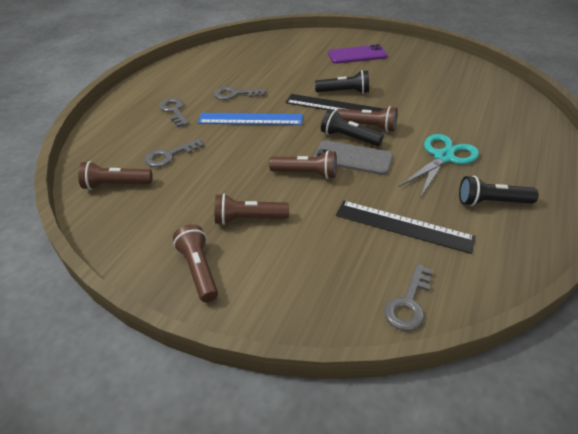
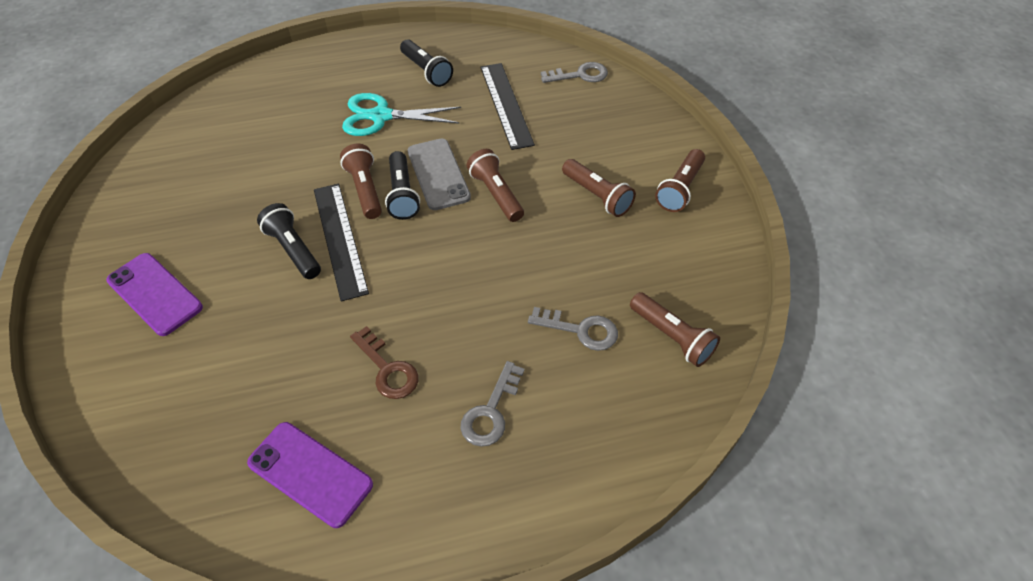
camera: 130 degrees left, 10 degrees up
(215, 65) = (310, 474): none -> purple phone
(235, 94) = (387, 369): grey key -> brown key
(250, 119) = (438, 305): blue ruler -> none

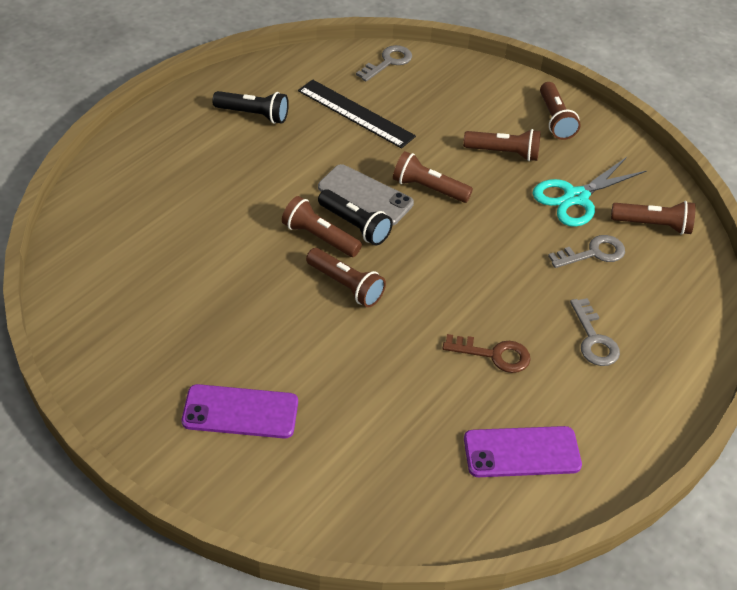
camera: 40 degrees left, 5 degrees down
(294, 249) = (317, 314): black flashlight -> none
(340, 239) = (346, 286): black ruler -> brown flashlight
(381, 116) = (259, 171): turquoise scissors -> turquoise scissors (576, 197)

